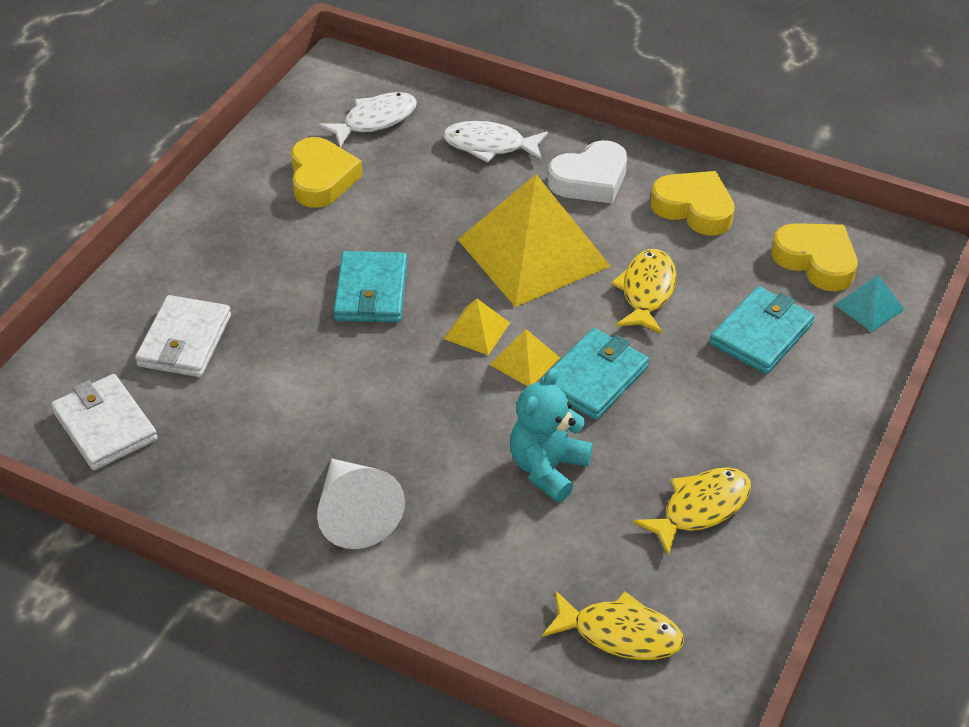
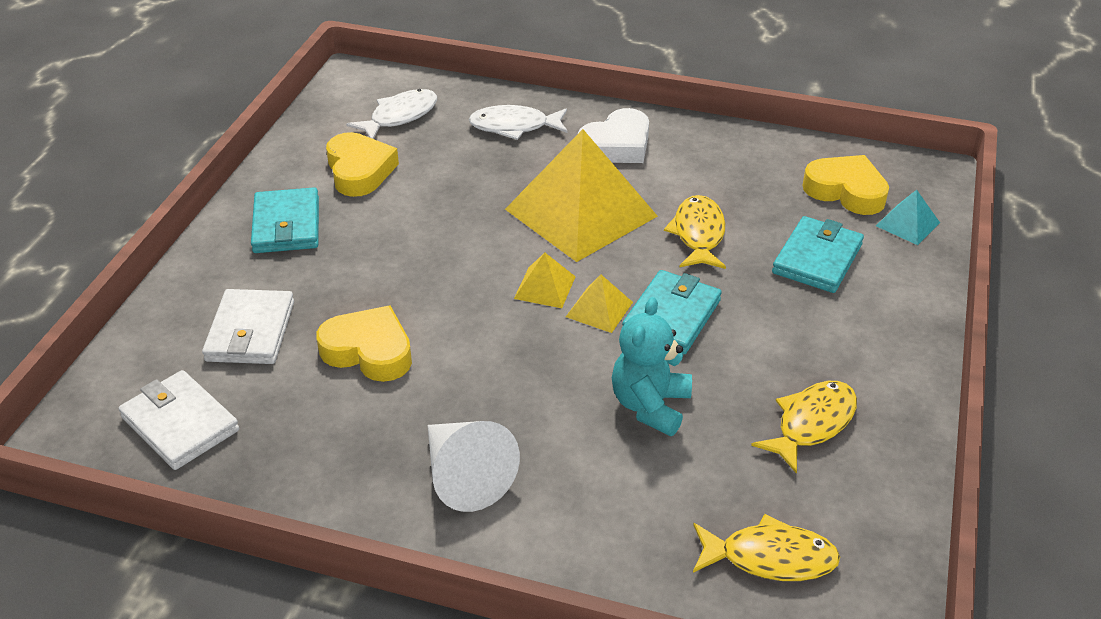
camera: 10 degrees left, 5 degrees down
(371, 291) = (431, 264): turquoise wallet -> turquoise wallet (286, 225)
(694, 208) = (720, 159): yellow heart -> yellow heart (369, 351)

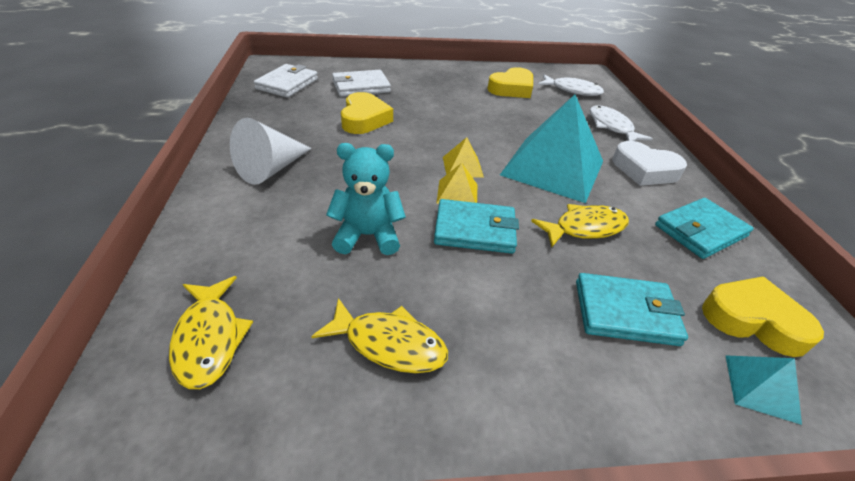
camera: 65 degrees right, 0 degrees up
(286, 225) = (448, 79): turquoise wallet -> turquoise wallet (700, 231)
(581, 212) = (552, 167): yellow pyramid -> turquoise pyramid
(846, 191) = (753, 320): yellow heart -> yellow heart turned 75 degrees counterclockwise

